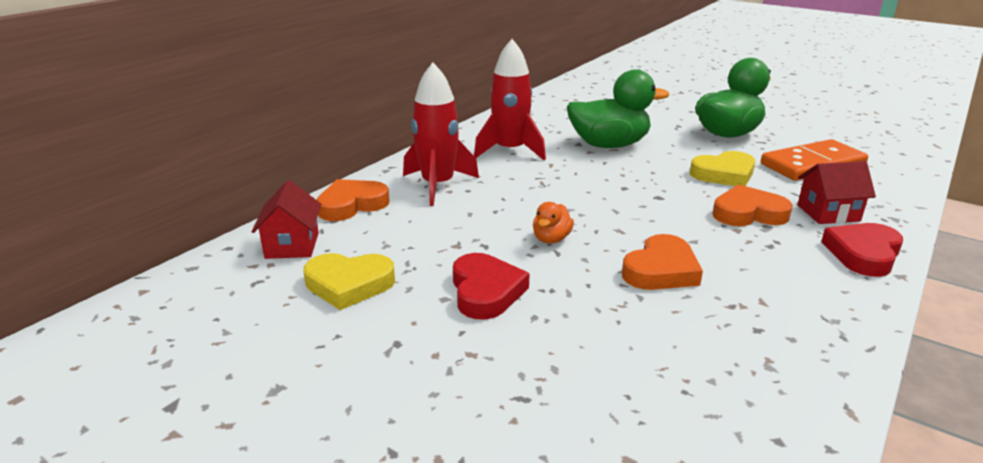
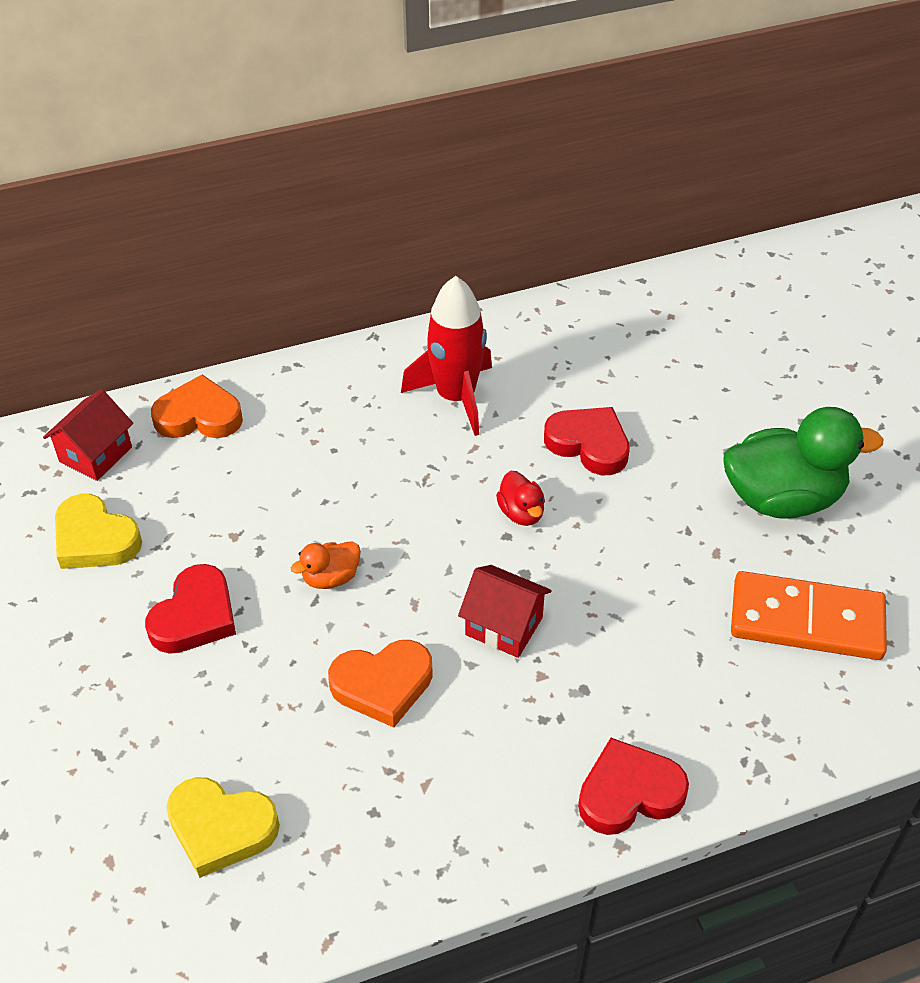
camera: 35 degrees right, 20 degrees up
(438, 185) = (311, 425): red rocket -> none
(609, 145) = (589, 444): green duck -> red heart
(617, 177) = (521, 513): none -> red duck
(724, 174) = (659, 576): yellow heart -> yellow heart (221, 828)
(748, 213) = (591, 658): orange heart -> none
(828, 213) = (688, 712): red house -> red house (504, 626)

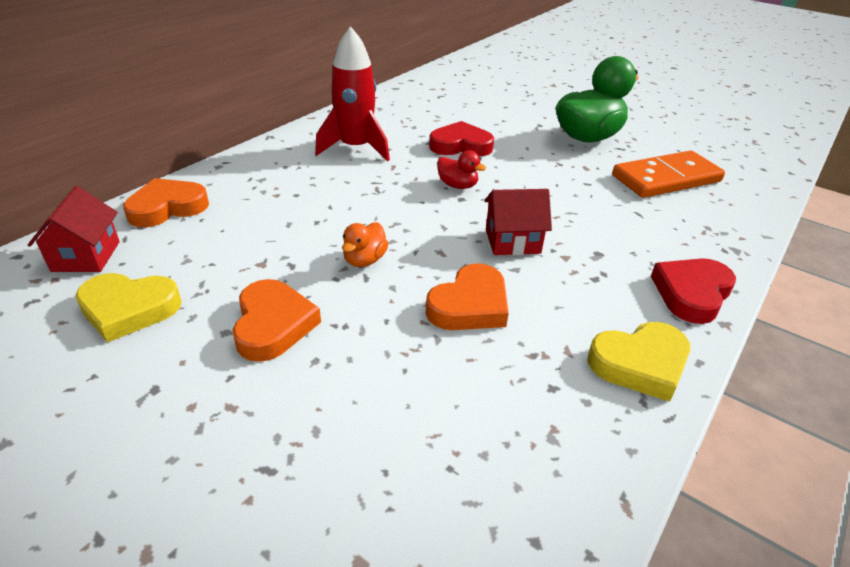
camera: 35 degrees left, 10 degrees down
(195, 616) = (273, 324): red heart -> orange heart
(221, 828) = (444, 467): yellow heart -> yellow heart (640, 364)

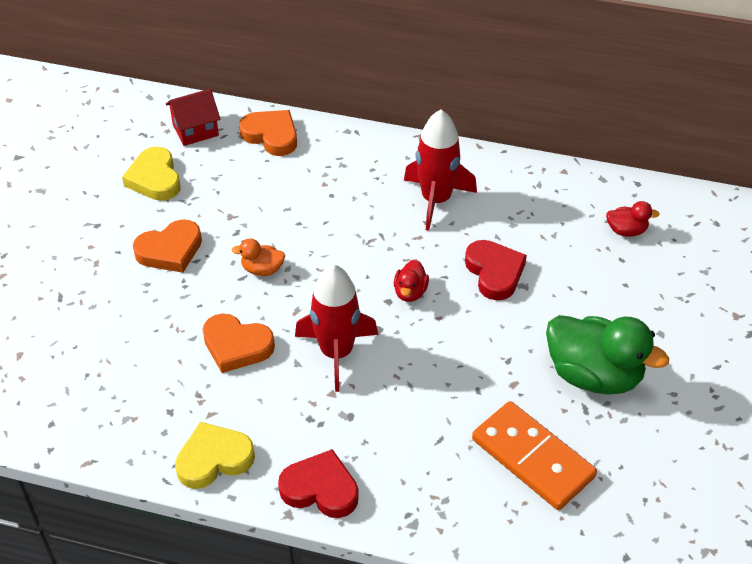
camera: 70 degrees right, 10 degrees up
(453, 93) = (626, 230): none -> red duck
(512, 241) = (336, 352): red house -> red rocket
(640, 364) = (214, 459): yellow heart -> yellow heart turned 105 degrees clockwise

